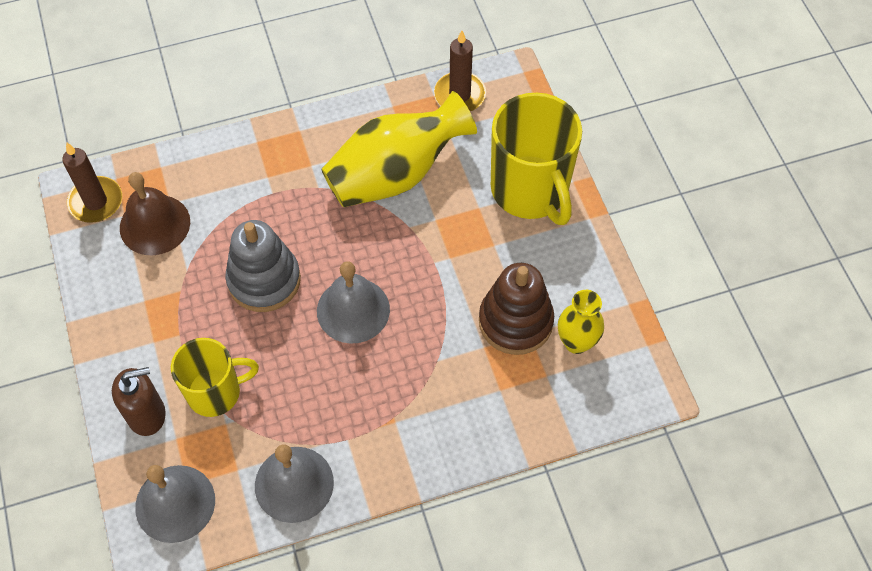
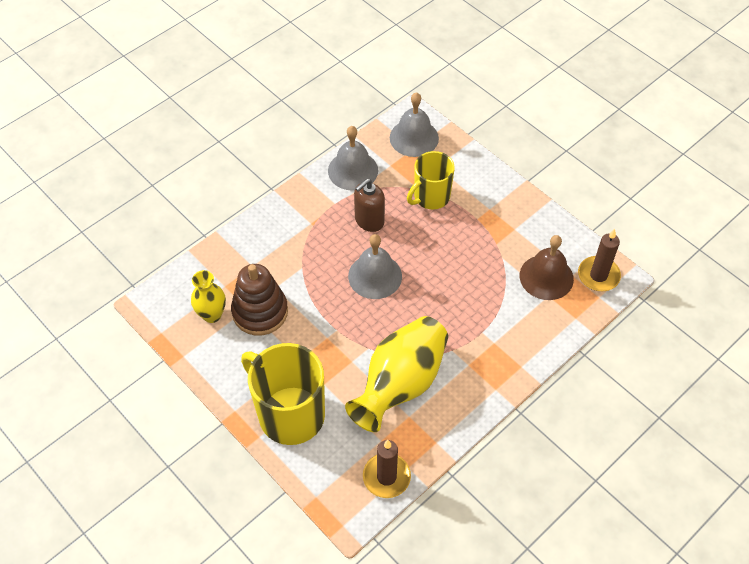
camera: 155 degrees right, 5 degrees down
(147, 414) = (462, 171): brown soap dispenser -> brown soap dispenser (369, 221)
(264, 280) = (446, 271): grey stacking toy -> none

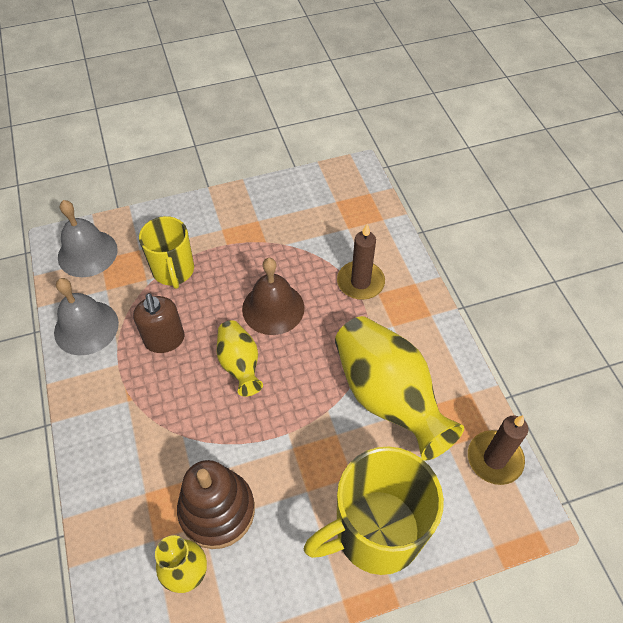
camera: 65 degrees left, 0 degrees up
(375, 276) = (240, 364): grey bell -> yellow vase
(546, 277) = (327, 220): brown bell -> brown bell (273, 308)
(598, 275) = (347, 183): brown candle -> brown candle (360, 282)

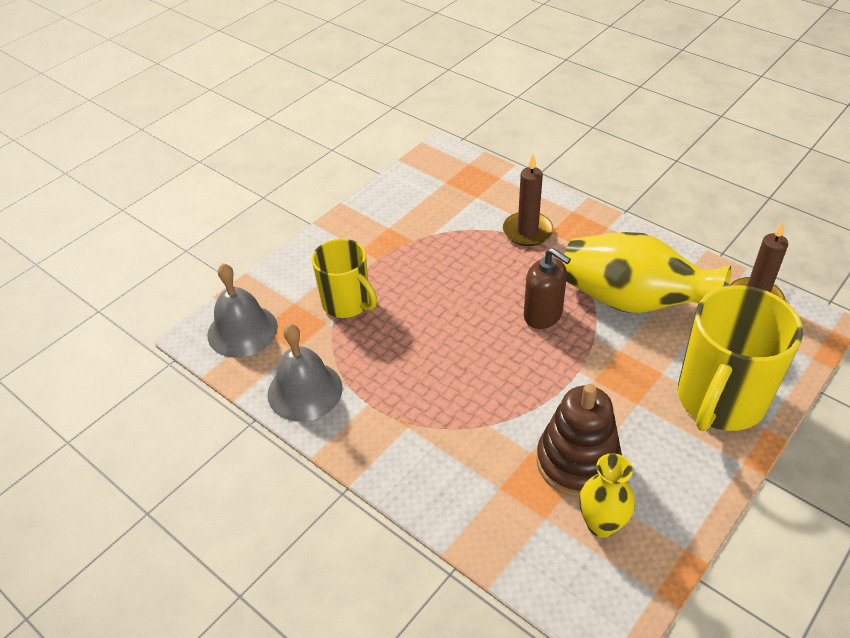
camera: 30 degrees left, 10 degrees down
(164, 340) = (395, 360): brown soap dispenser -> brown soap dispenser (543, 315)
(240, 364) = (485, 343): yellow vase -> none
(273, 308) = (471, 286): brown bell -> none

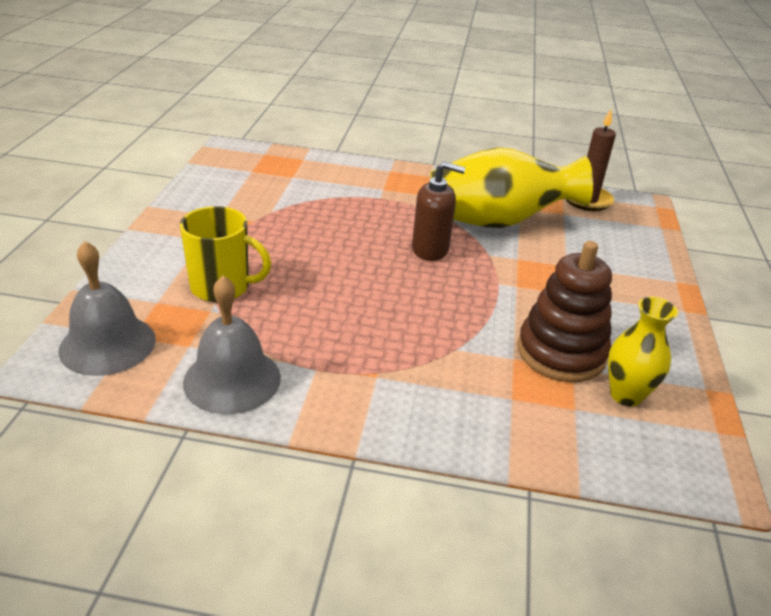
camera: 35 degrees left, 10 degrees down
(527, 231) = (362, 192): brown candle -> none
(719, 400) = (627, 272): yellow mug -> none

